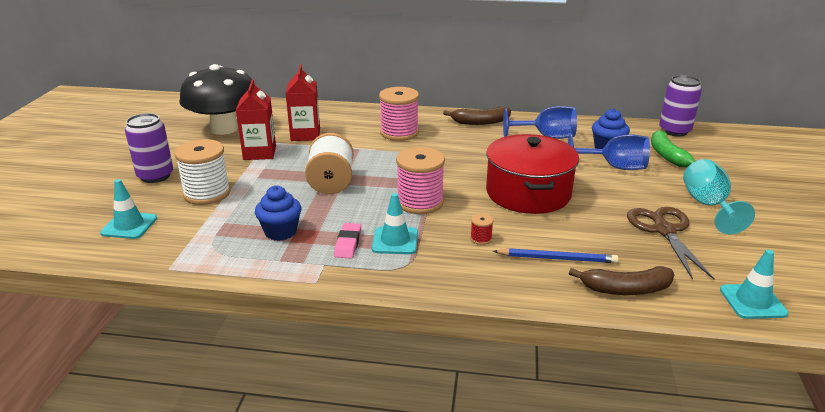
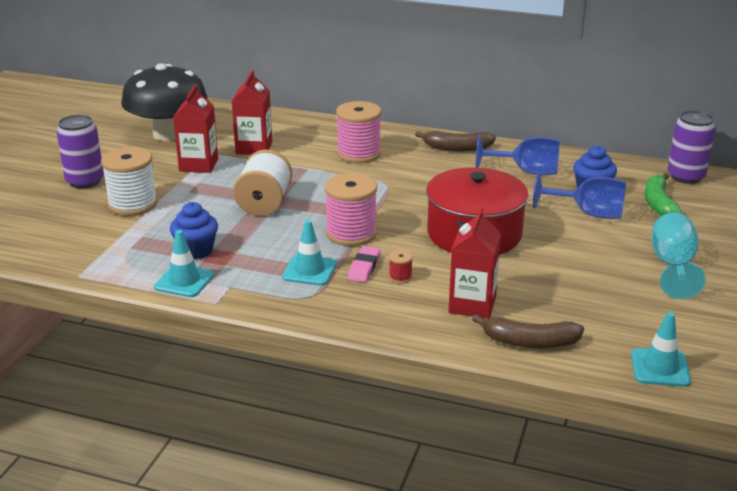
camera: 10 degrees right, 0 degrees up
(129, 226) = (49, 230): turquoise traffic cone -> turquoise traffic cone (184, 281)
(348, 243) = (260, 269): pink eraser -> pink eraser (364, 267)
(557, 258) = (472, 305): blue pencil -> red carton
(664, 230) = (606, 287): brown scissors -> none

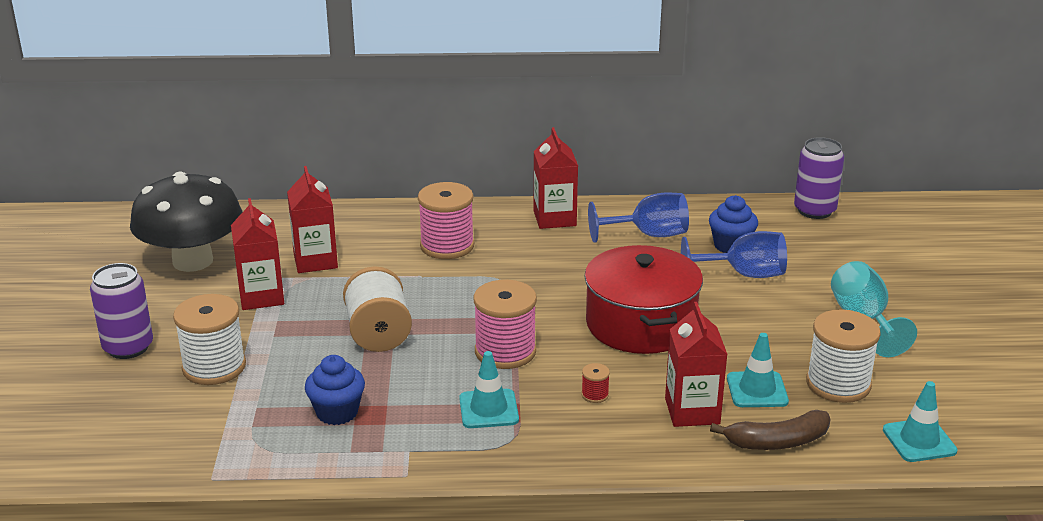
camera: 20 degrees left, 0 degrees up
(184, 281) = (350, 456): turquoise traffic cone -> turquoise traffic cone (757, 390)
(364, 267) = (547, 392): pink eraser -> none
(457, 148) = (554, 218): brown banana -> red carton
(615, 310) = (838, 384): none -> white spool
(659, 204) = (807, 249): green banana -> none

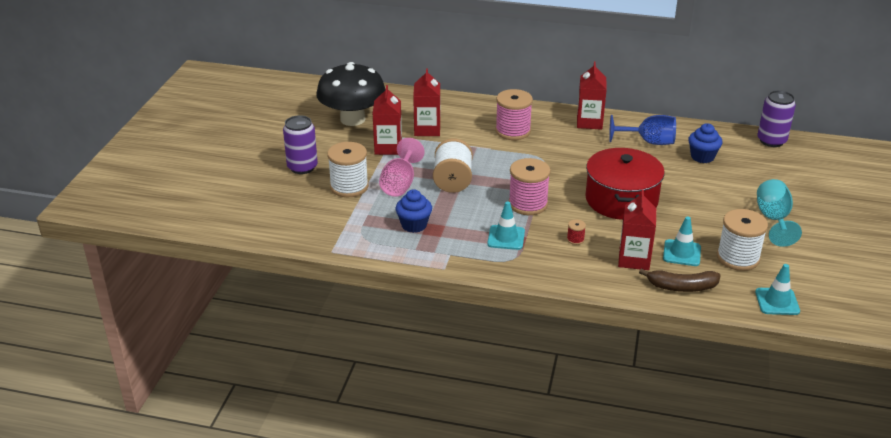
camera: 15 degrees right, 5 degrees up
(296, 350) = (400, 184): none -> pink goblet
(743, 275) = (703, 177): blue goblet -> none

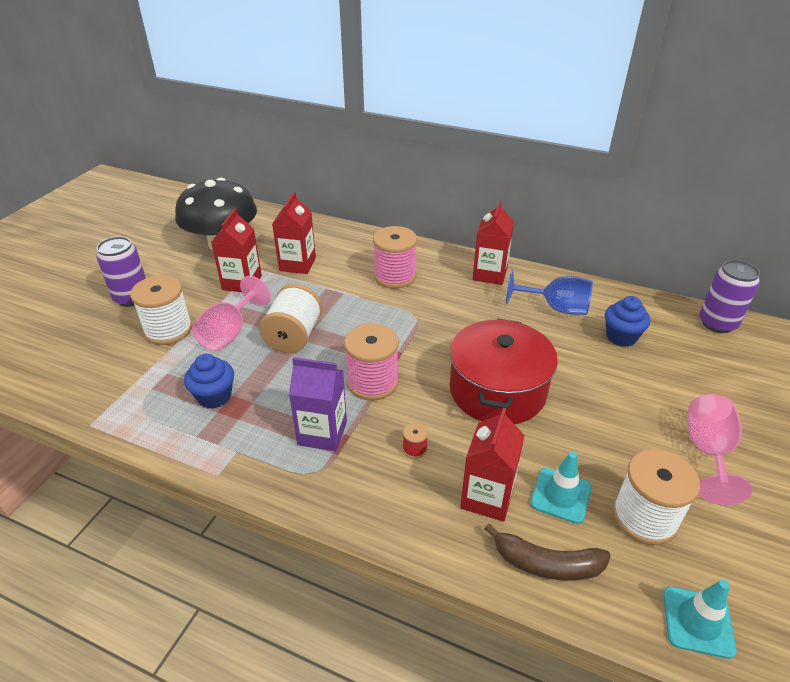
camera: 10 degrees right, 5 degrees up
(506, 238) = (322, 433): turquoise traffic cone -> purple carton
(773, 220) = (708, 452): turquoise goblet -> pink goblet

